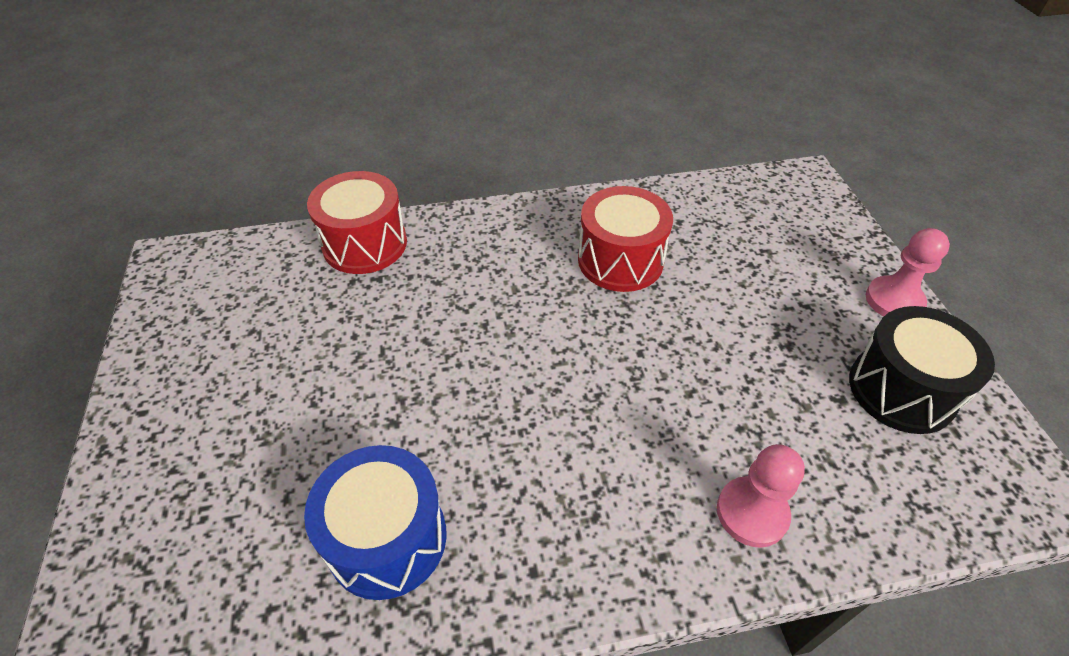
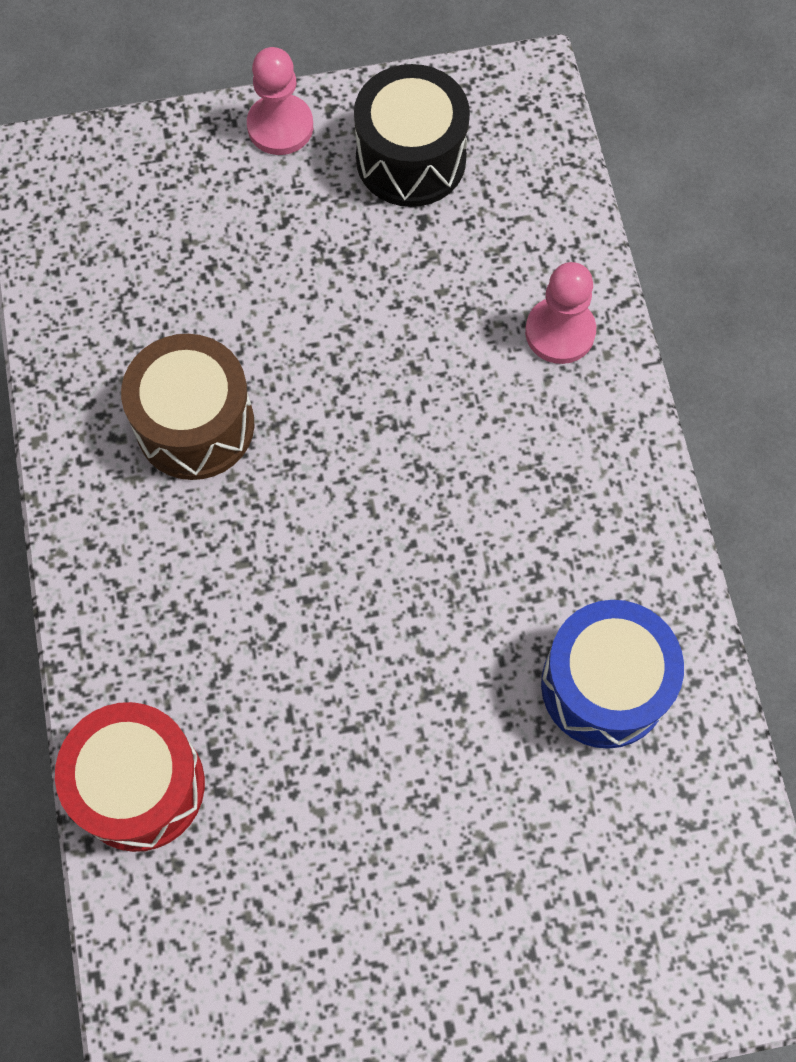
camera: 90 degrees left, 20 degrees up
(620, 260) = (195, 425): red drum -> brown drum

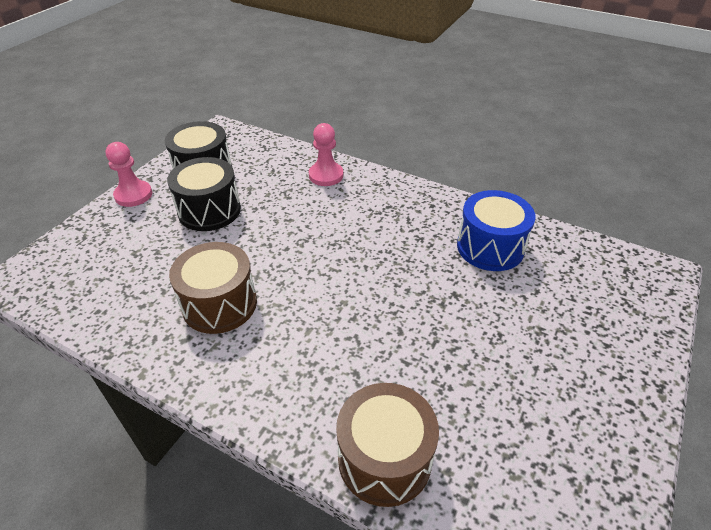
camera: 50 degrees left, 25 degrees down
(140, 785) = (384, 458): red drum -> brown drum
(339, 251) = (209, 210): none -> black drum

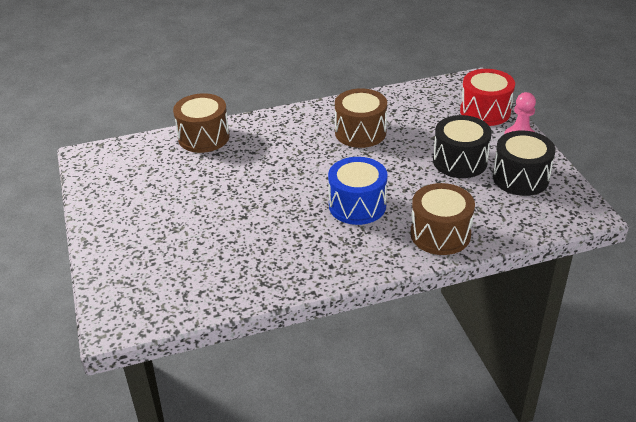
camera: 135 degrees right, 5 degrees down
(92, 236) = (485, 111): none -> red drum
(326, 175) = (440, 234): pink pawn -> brown drum
(490, 247) = (253, 261): blue drum -> blue drum (357, 205)

